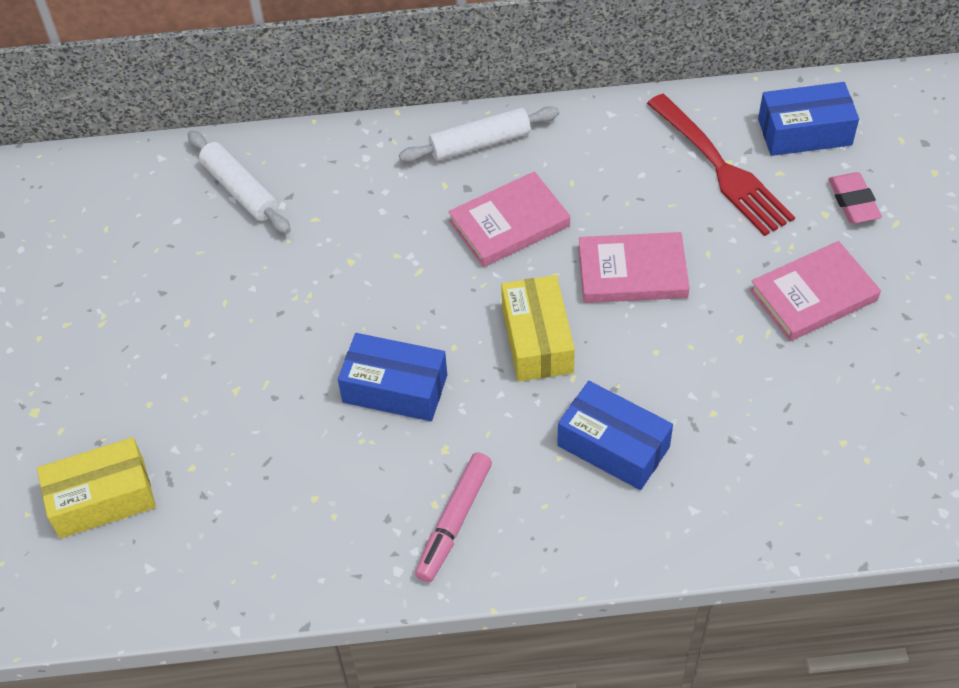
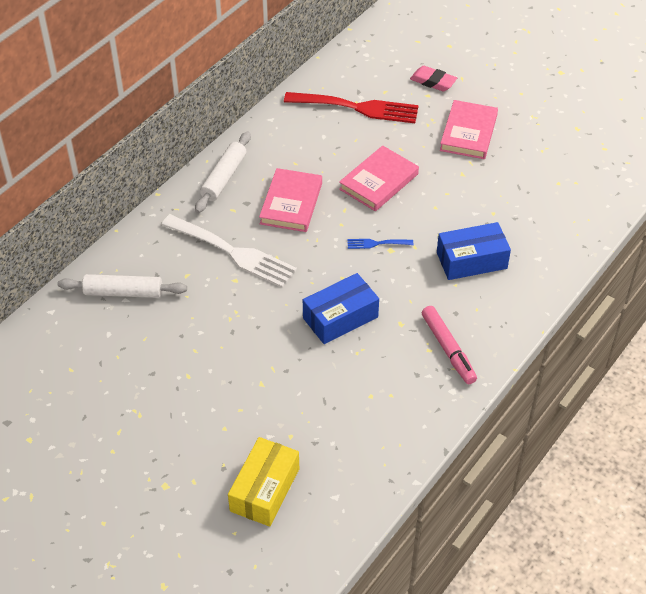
camera: 50 degrees left, 5 degrees down
(386, 231) = (233, 252): none -> white fork
(537, 340) = (376, 243): yellow box -> blue fork
(804, 132) = (372, 66): blue box -> none

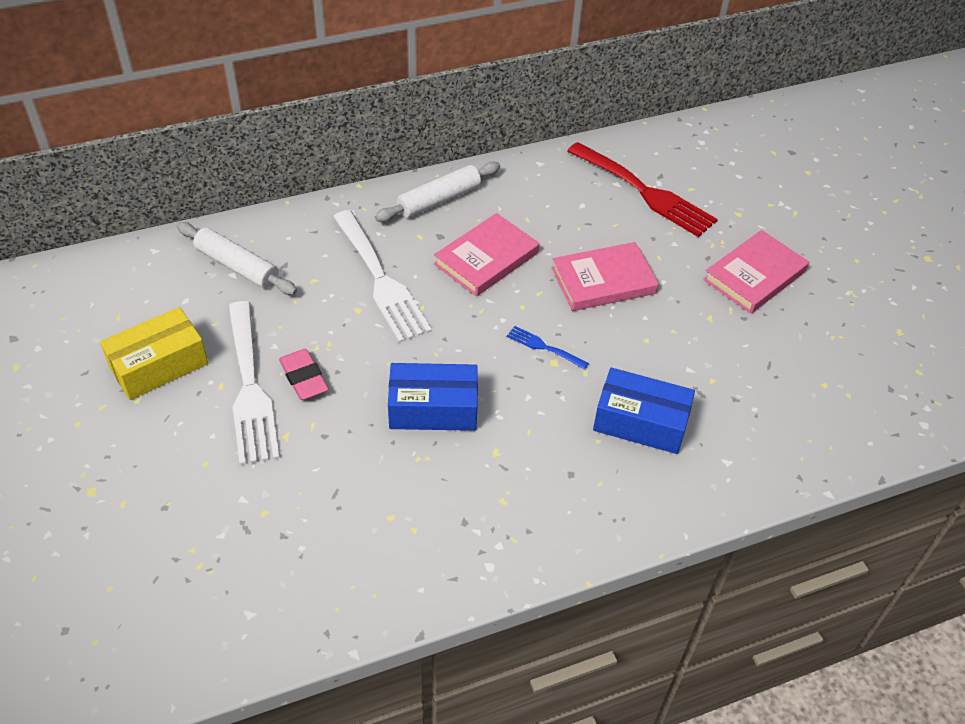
camera: 30 degrees right, 0 degrees up
(209, 366) = (250, 388): none -> white fork
(265, 490) = (183, 558): yellow box -> yellow box (159, 365)
(433, 82) = (756, 202): pink eraser -> pink eraser (304, 378)
(448, 349) = (526, 512): pink marker -> none

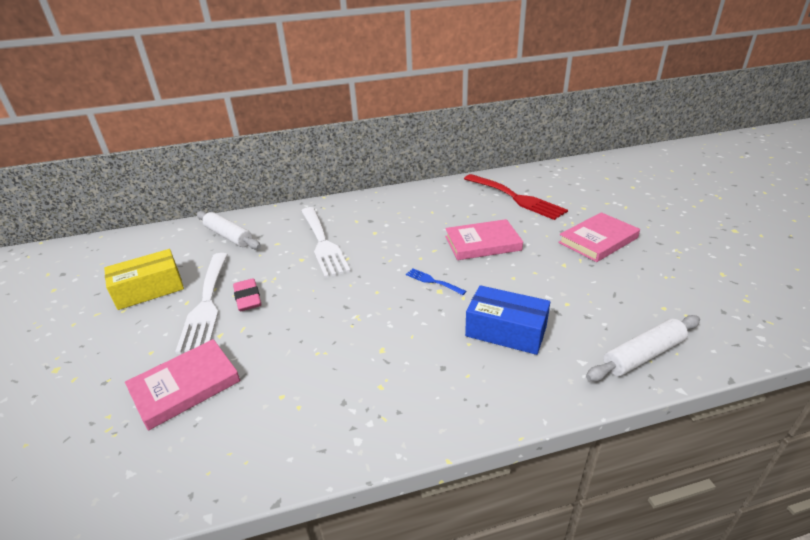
camera: 10 degrees right, 15 degrees down
(433, 408) = (339, 319): blue box -> none
(439, 200) = (374, 203): white rolling pin -> white rolling pin (643, 355)
(486, 258) = (399, 232): pink book -> pink book (185, 386)

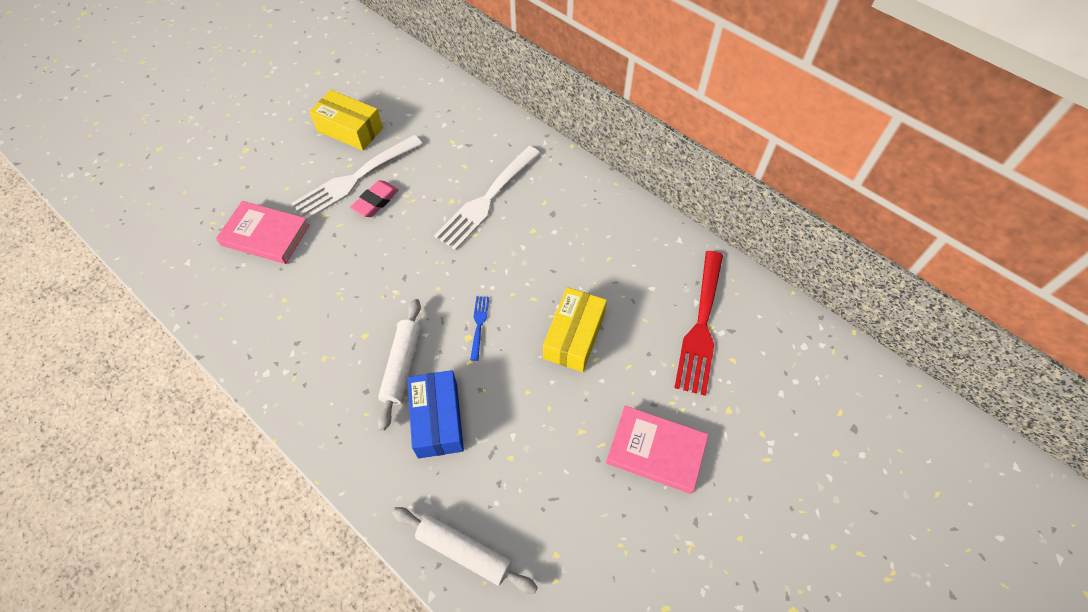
camera: 55 degrees right, 25 degrees up
(228, 236) = (452, 123): white rolling pin -> white rolling pin (402, 366)
(482, 243) = (574, 336): pink book -> yellow box

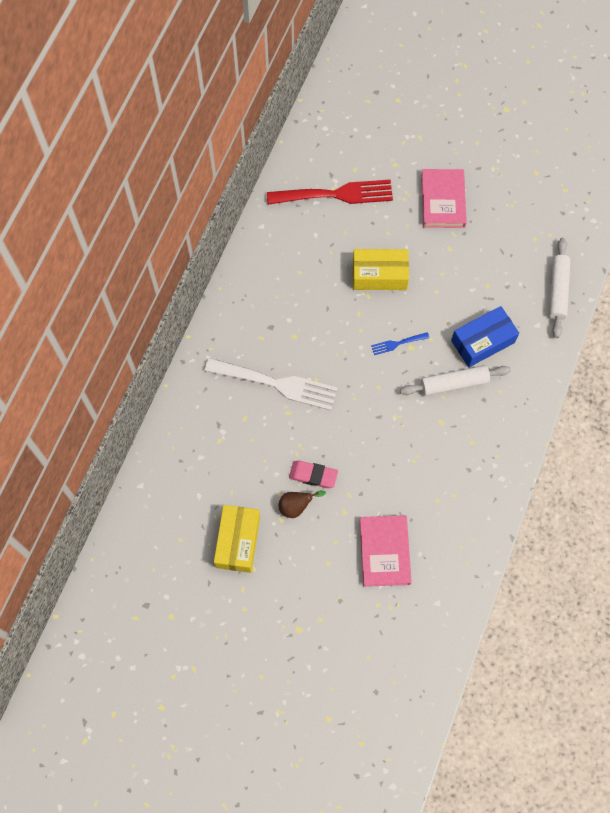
camera: 110 degrees left, 10 degrees up
(354, 179) = (296, 506): white fork -> brown pear

